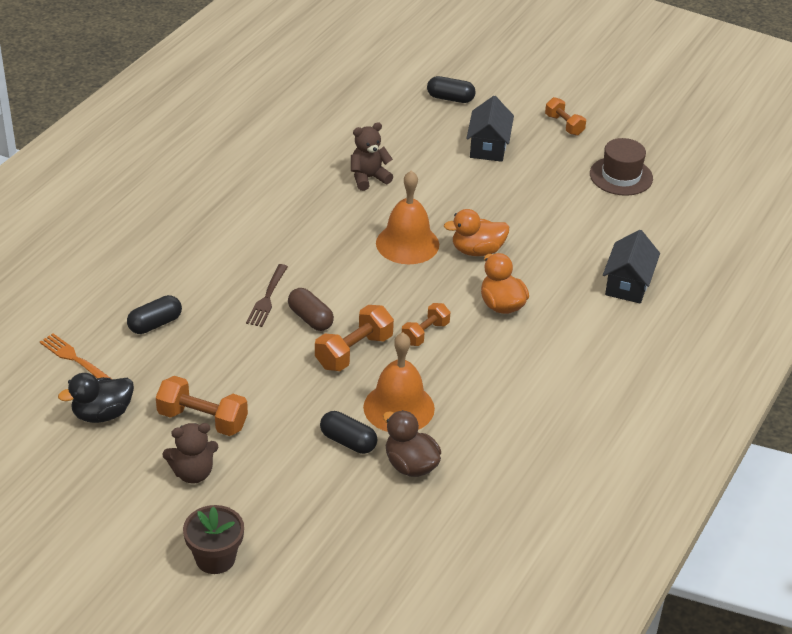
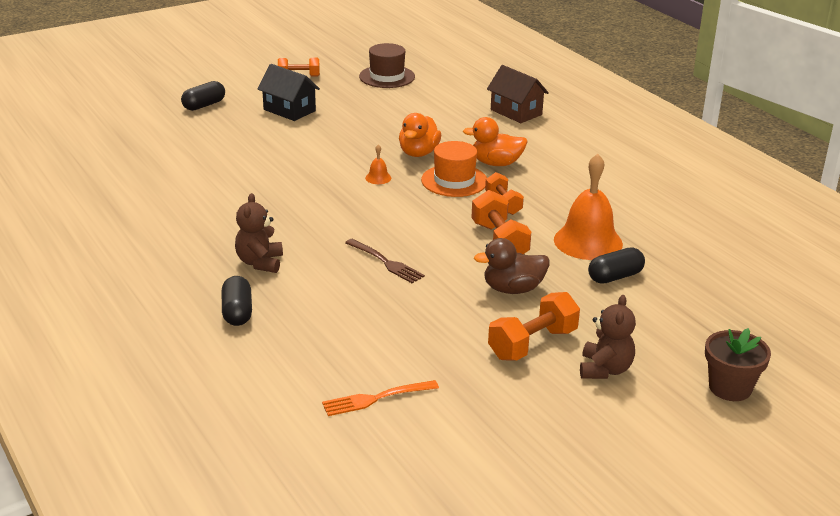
camera: 60 degrees left, 10 degrees down
(102, 414) = (479, 402): black duck -> none
(155, 324) = (366, 334): black capsule -> black capsule (237, 312)
(310, 318) = (435, 249): brown capsule -> none
(368, 178) = (268, 169): brown teddy bear -> brown teddy bear (260, 263)
(407, 243) = (378, 178): orange bell -> orange bell, size x0.42
(410, 465) = (663, 257): brown duck -> brown duck (513, 289)
(442, 290) = (454, 181): none -> orange hat
(628, 284) = (516, 112): black house -> brown house

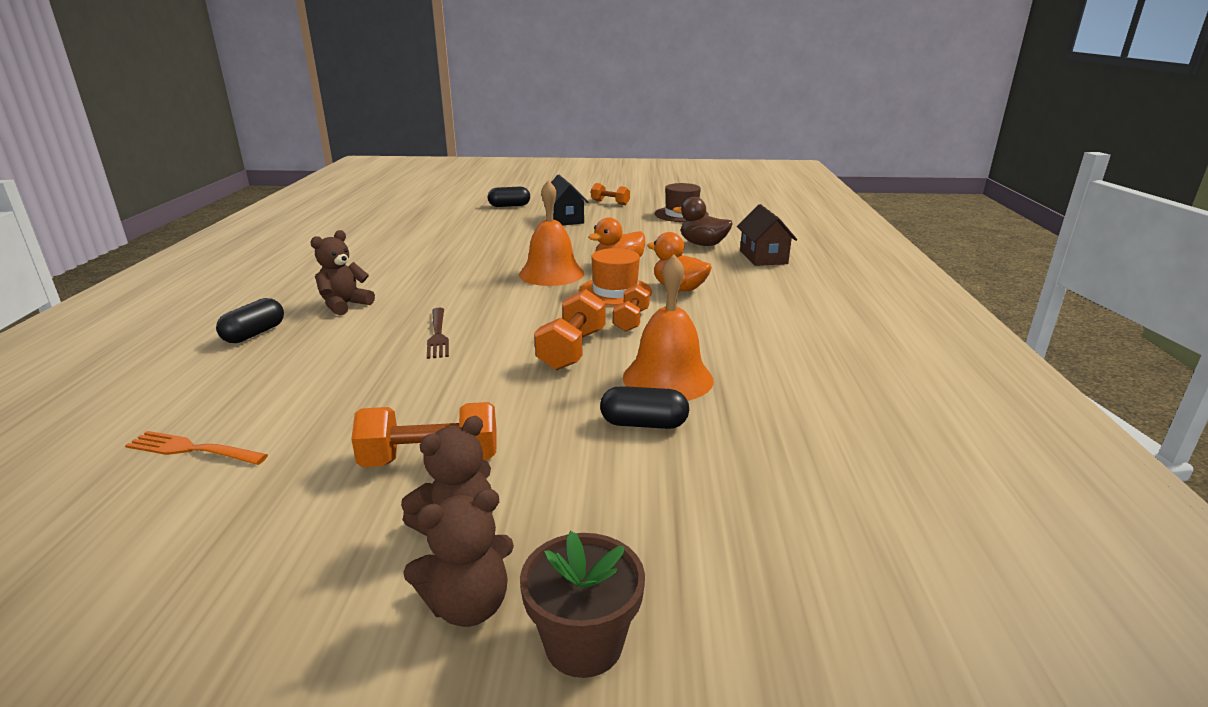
camera: 35 degrees right, 5 degrees down
(378, 178) = (551, 274): orange bell -> orange bell, size x2.40
(513, 289) = (509, 396): brown duck -> brown duck (703, 244)
(663, 397) = (468, 605): none -> brown teddy bear

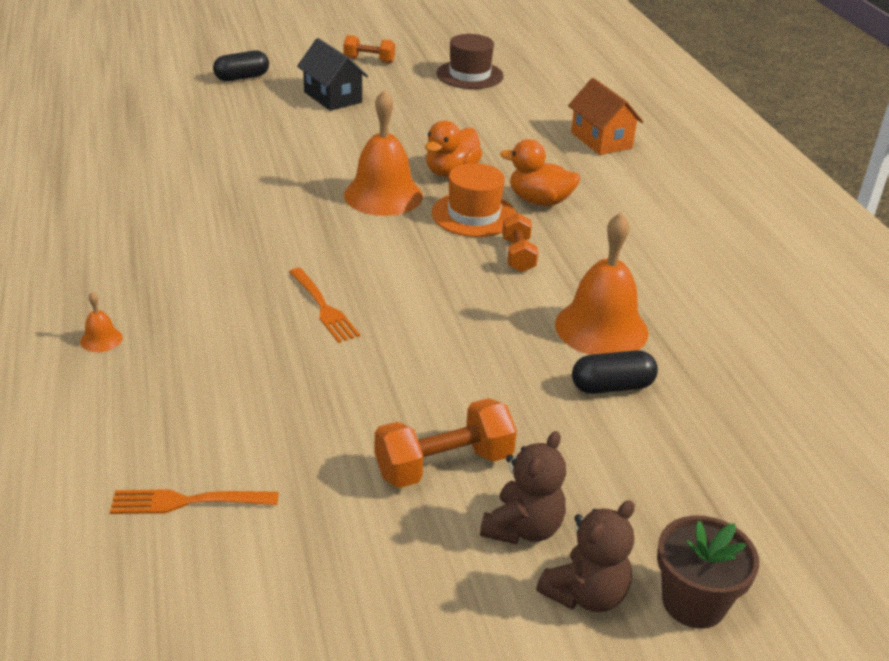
camera: 20 degrees left, 10 degrees up
(254, 334) = (101, 339): black capsule -> orange bell
(344, 305) = (173, 279): brown teddy bear -> none
(438, 334) = (323, 307): brown fork -> orange fork
(572, 350) = (484, 306): orange dumbbell -> none
(703, 244) = (524, 126): brown duck -> none
(763, 257) = (601, 140): brown house -> orange house

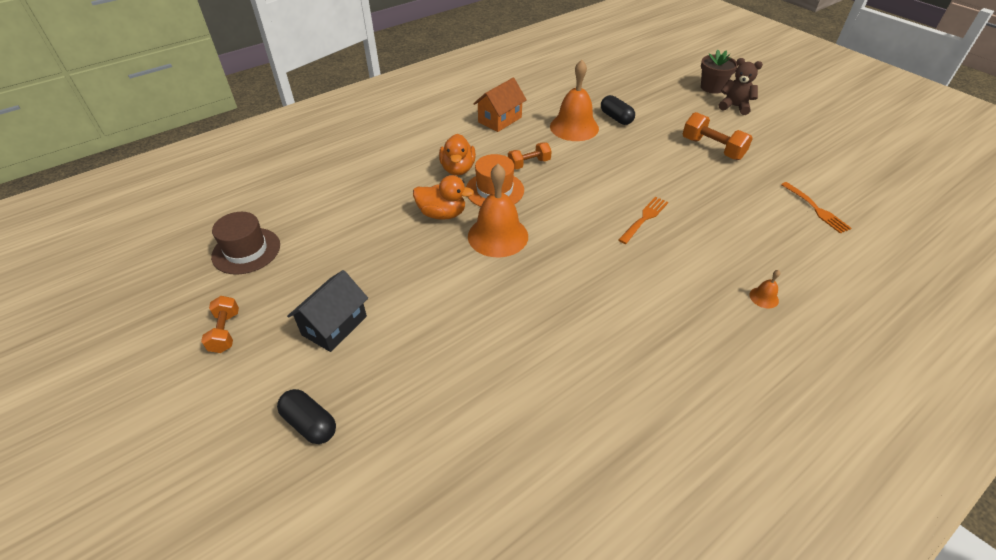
camera: 110 degrees left, 10 degrees up
(523, 528) = (722, 124): brown teddy bear -> none
(601, 140) = (352, 160): orange house -> orange house (500, 120)

